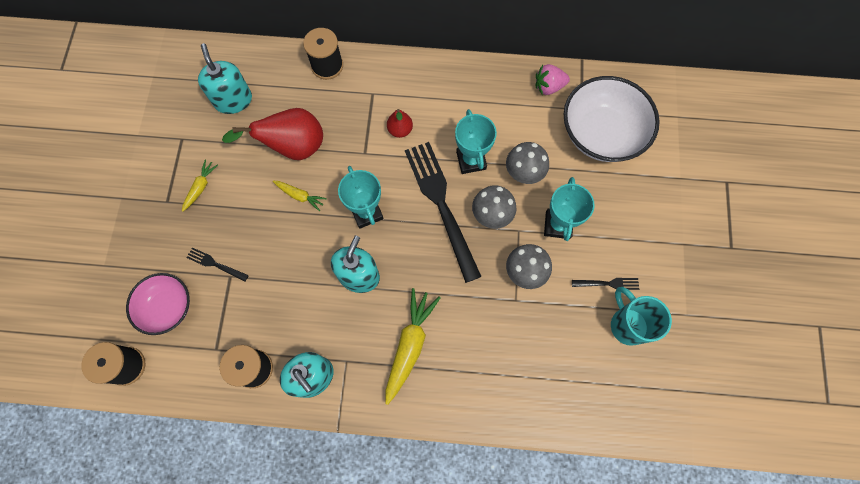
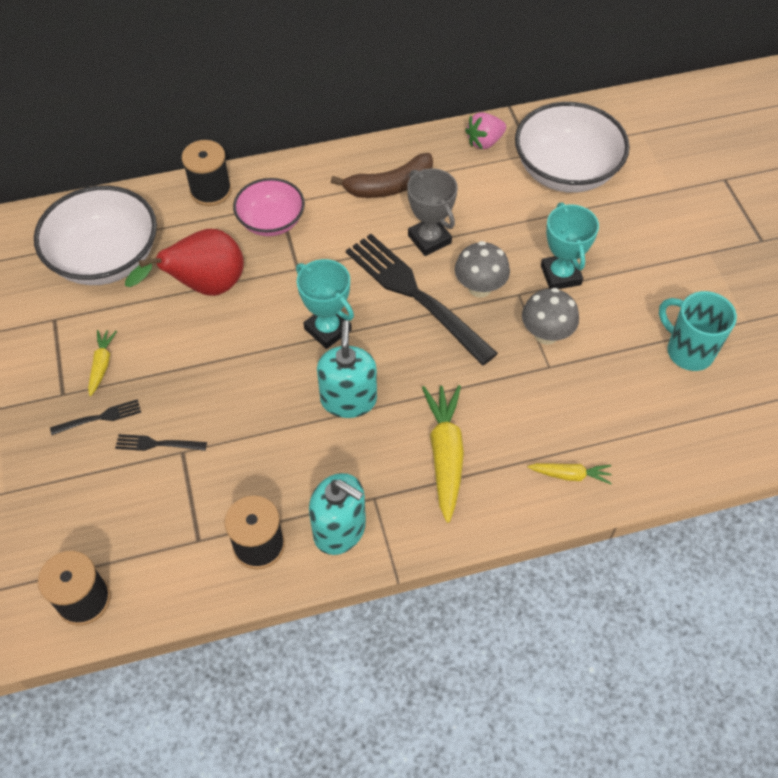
camera: 20 degrees left, 15 degrees down
(167, 307) = (113, 513): pink bowl -> pink bowl (271, 221)
(233, 100) = (106, 259): turquoise soap dispenser -> white bowl
(300, 196) = (236, 336): yellow carrot -> yellow carrot (570, 475)
(400, 130) = (330, 232): red pear -> none
(459, 103) = (389, 186): none -> brown banana
(471, 160) = (429, 239): turquoise trophy -> grey trophy
(523, 173) = (496, 234): grey mushroom -> none
(608, 283) = (646, 316): black fork -> black fork (100, 418)

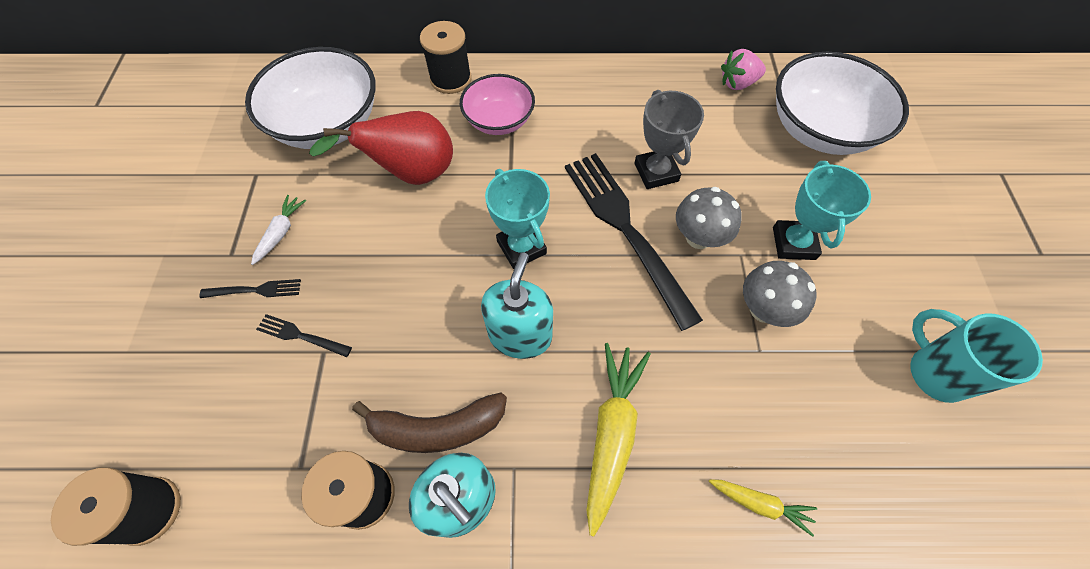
camera: 15 degrees right, 5 degrees up
(102, 365) = (281, 232): yellow carrot -> white carrot
(389, 186) = (628, 109): brown banana -> brown banana (437, 428)

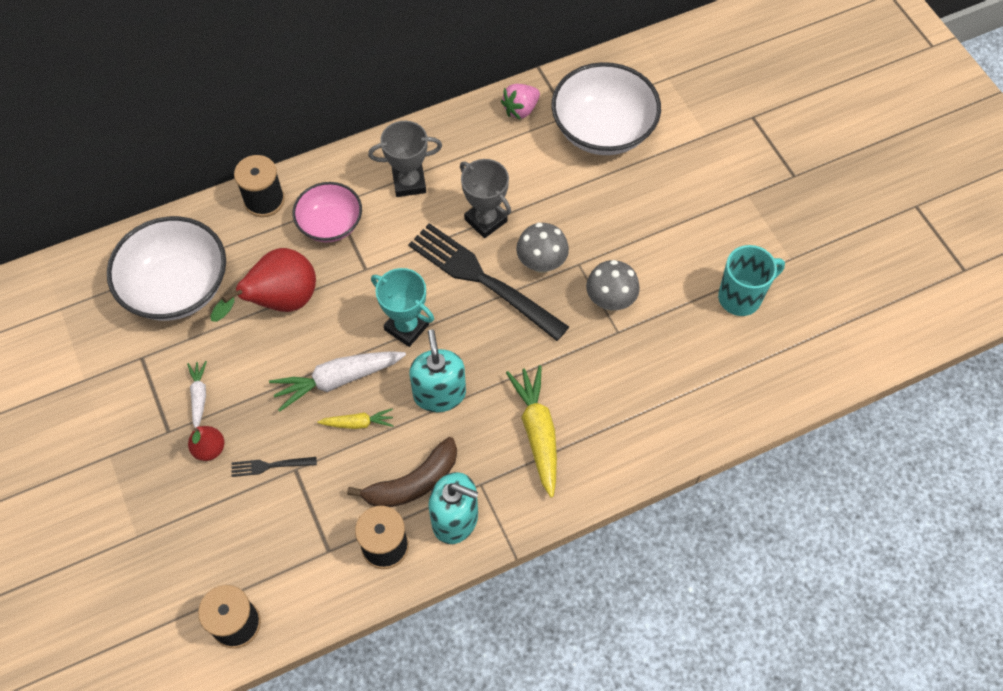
camera: 25 degrees left, 0 degrees up
(255, 290) = (209, 449): black fork -> red pear
(421, 273) = (337, 380): none -> white carrot
(594, 110) = (409, 183): none -> grey trophy
(760, 504) = (653, 433): yellow carrot -> yellow carrot (358, 423)
(793, 243) = (614, 239): turquoise trophy -> none
(935, 372) = (741, 297): turquoise mug -> turquoise mug turned 120 degrees clockwise

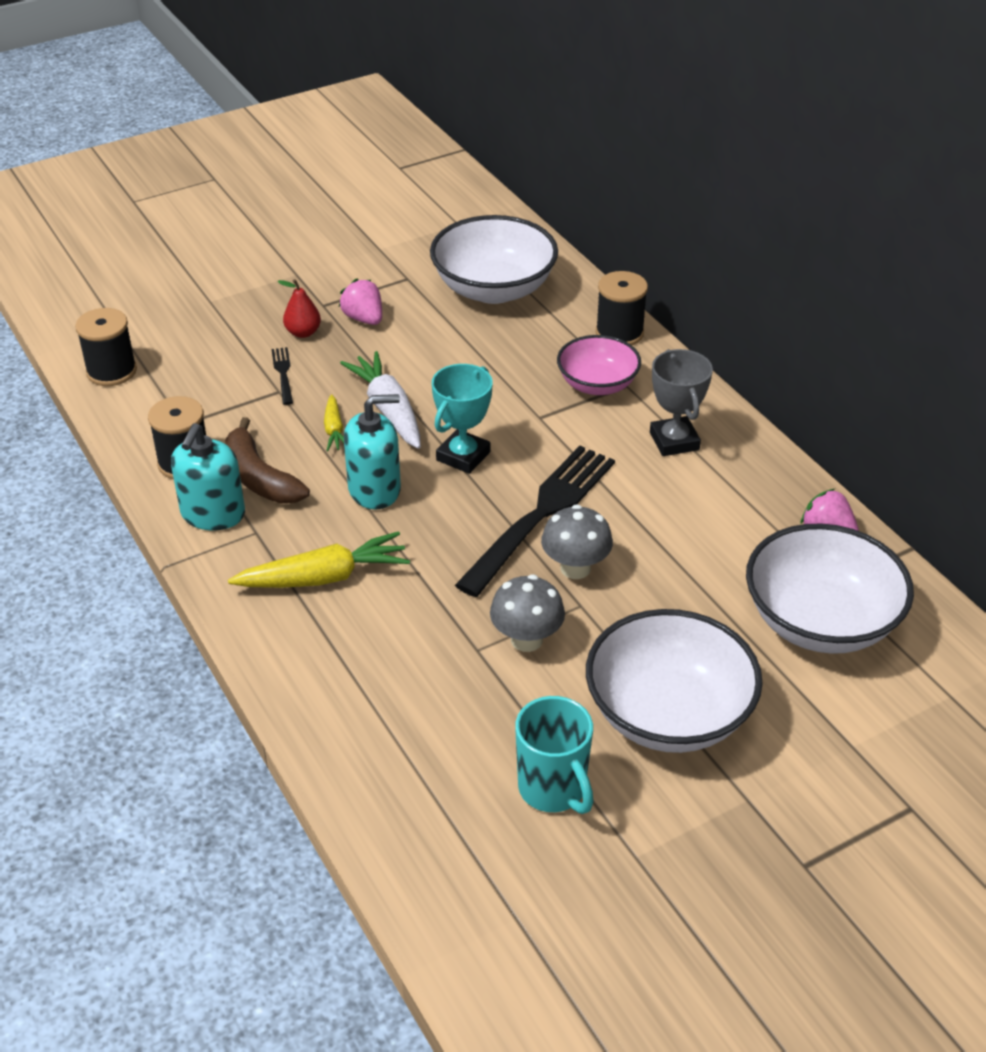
camera: 85 degrees right, 20 degrees down
(199, 396) = (364, 319): white carrot -> pink strawberry
(280, 302) = (485, 359): red pear -> none
(485, 220) = (632, 512): grey trophy -> none
(680, 226) = (668, 714): none -> white bowl

